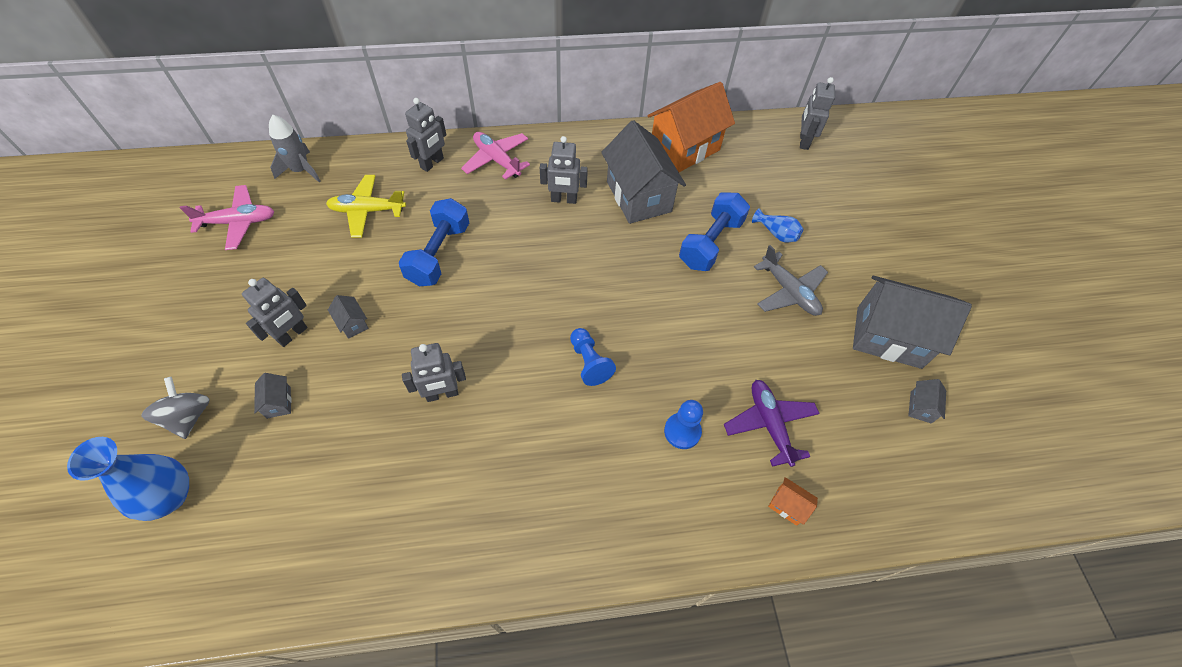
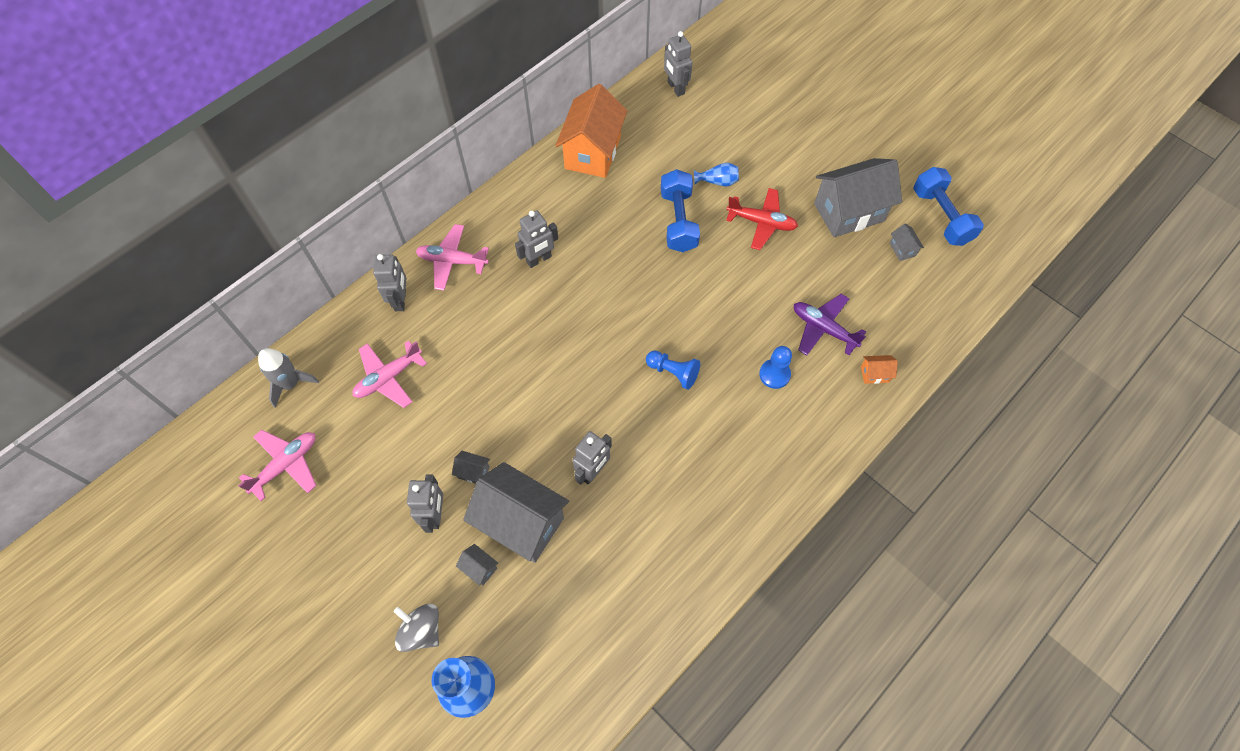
camera: 35 degrees left, 5 degrees up
(367, 211) = (389, 378): yellow plane -> pink plane
(439, 254) = (484, 371): blue dumbbell -> blue dumbbell (941, 216)
(639, 196) = (594, 218): grey house -> grey house (521, 522)
(789, 291) = (761, 223): grey plane -> red plane

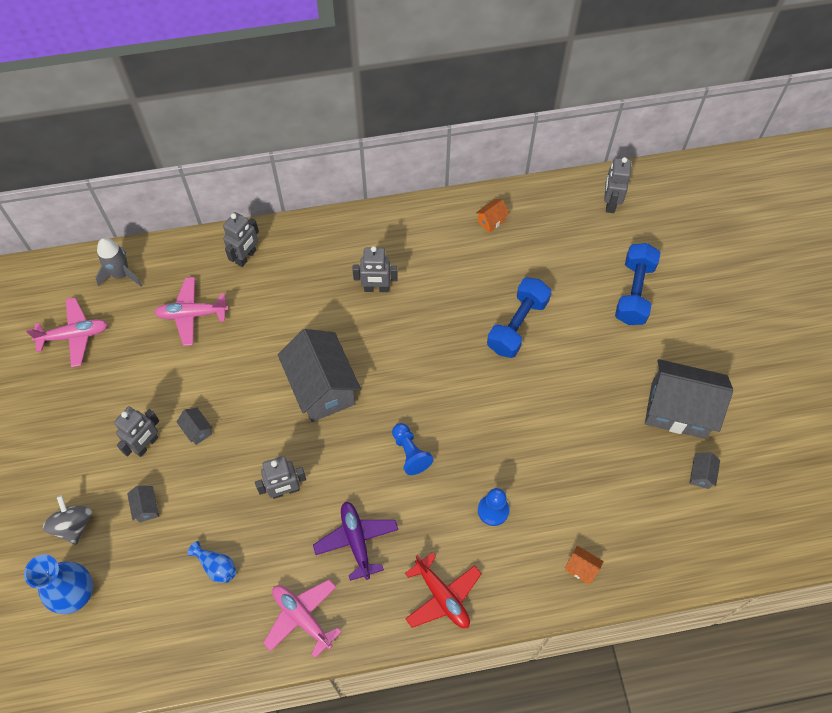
camera: 35 degrees right, 0 degrees up
(452, 261) = (308, 248): pink plane -> pink plane (302, 617)
(521, 522) = (202, 494): grey house -> grey house (322, 388)
(592, 152) = (491, 221): orange house -> orange house, size x0.40
(717, 182) = (579, 310): blue vase -> blue vase (216, 566)
(761, 223) = (589, 371): red plane -> red plane (442, 596)
(823, 329) = (568, 499): purple plane -> purple plane (356, 541)
(941, 216) = (764, 468): blue dumbbell -> blue dumbbell (634, 292)

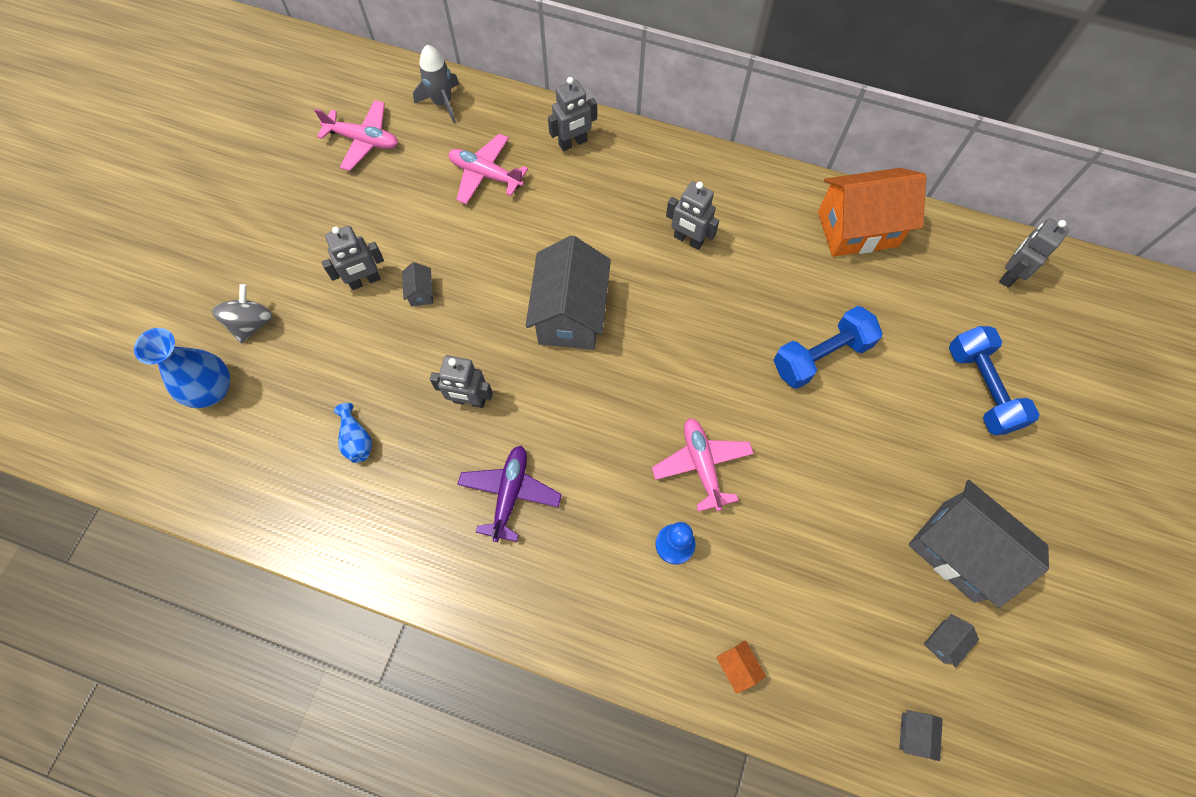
camera: 30 degrees right, 5 degrees up
(146, 508) = (327, 343): grey house -> grey house (914, 733)
(302, 617) = (407, 542): pink plane -> pink plane (702, 465)
(410, 453) = (621, 432): blue pawn -> none
(442, 596) = (564, 606): red plane -> none
(491, 221) = (857, 229): orange house -> orange house, size x2.49
(634, 292) = (981, 388): blue dumbbell -> blue dumbbell turned 60 degrees counterclockwise

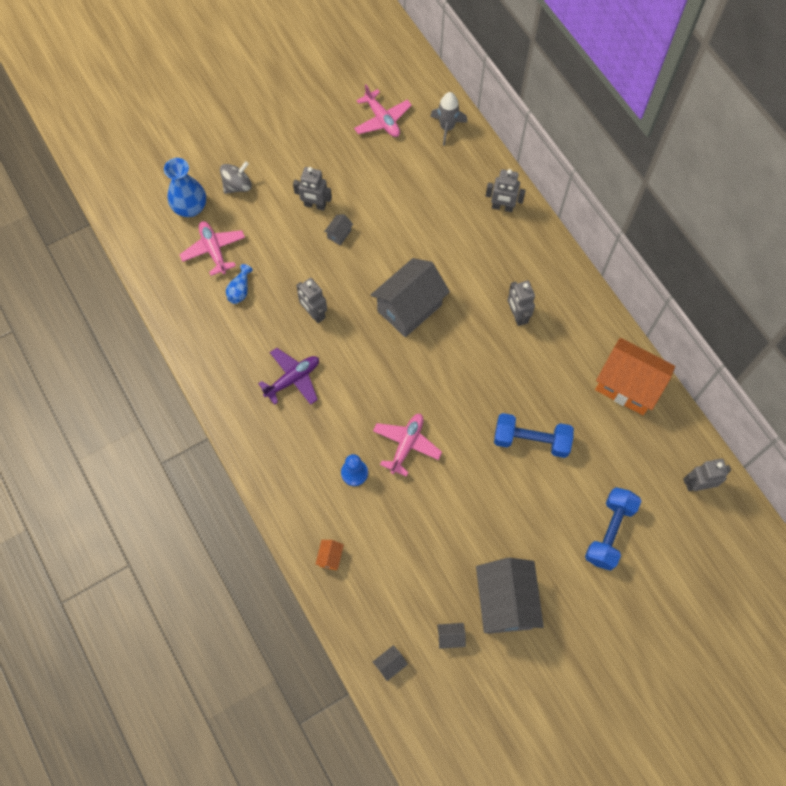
camera: 40 degrees right, 0 degrees up
(486, 174) = (434, 190): pink plane -> pink plane (214, 250)

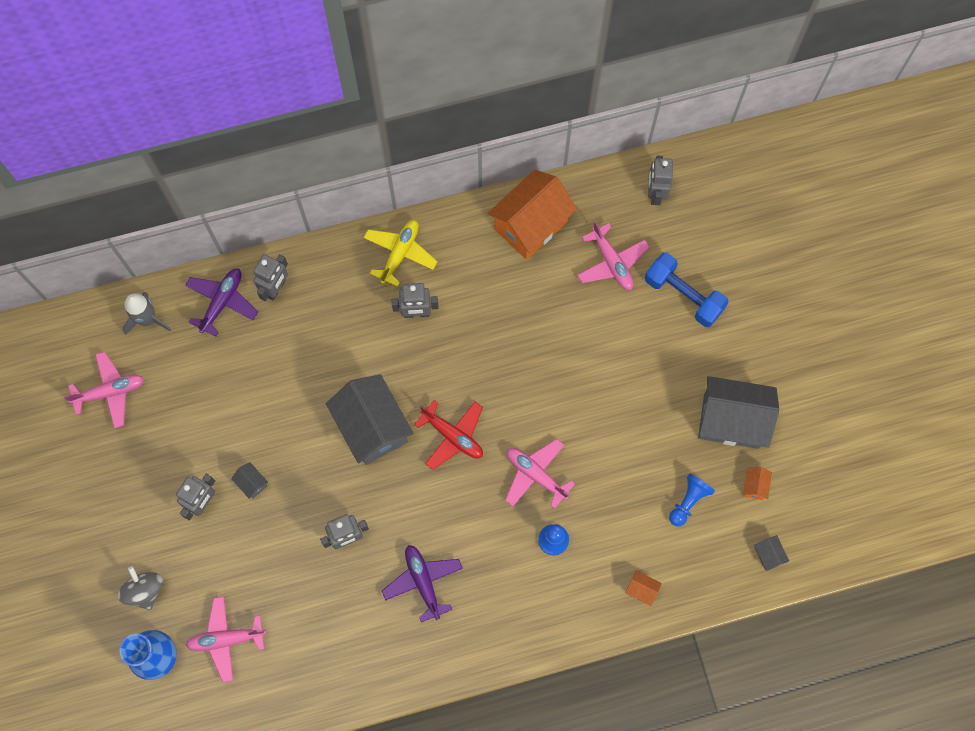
camera: 75 degrees left, 5 degrees up
(240, 290) = (290, 619): blue vase -> none
(419, 580) = (688, 501): none -> blue pawn
(420, 370) = (453, 436): none -> red plane
(450, 637) = (754, 486): grey house -> orange house
(478, 173) = (222, 302): none -> purple plane
(531, 440) = (565, 342): blue dumbbell -> none
(564, 290) = (400, 253): none -> yellow plane
(618, 462) = (612, 262): none -> pink plane

